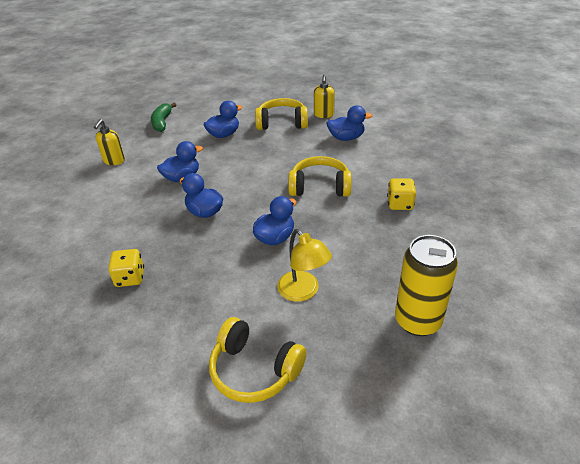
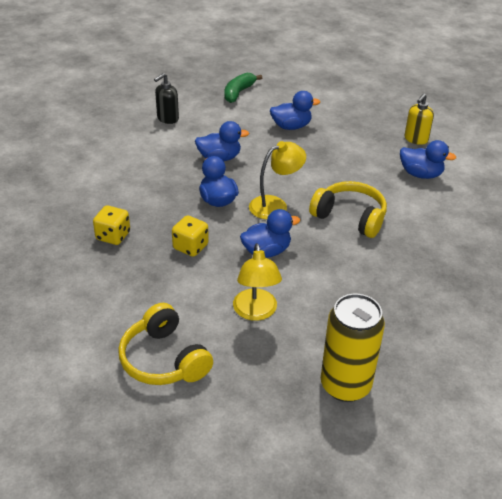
camera: 25 degrees right, 0 degrees up
(114, 161) = (167, 119): yellow soap dispenser -> black soap dispenser
(255, 198) = (275, 205): none -> yellow lamp
(282, 123) = (362, 133): yellow headphones -> none
(400, 204) = (422, 267): yellow dice -> yellow dice (190, 247)

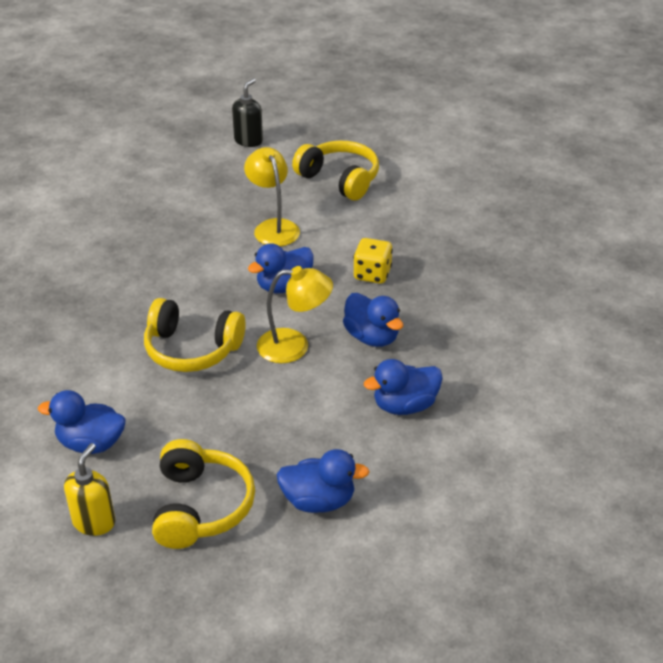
camera: 165 degrees right, 0 degrees up
(113, 236) = (466, 268): yellow dice -> none
(167, 119) = (533, 468): black soap dispenser -> black soap dispenser (248, 141)
(238, 93) = (450, 572): green banana -> none
(275, 205) = (294, 346): yellow lamp -> yellow lamp turned 135 degrees counterclockwise
(291, 126) = (318, 501): blue duck -> blue duck turned 150 degrees counterclockwise
(345, 385) = (175, 190): yellow can -> none
(356, 135) = (200, 507): none -> yellow headphones

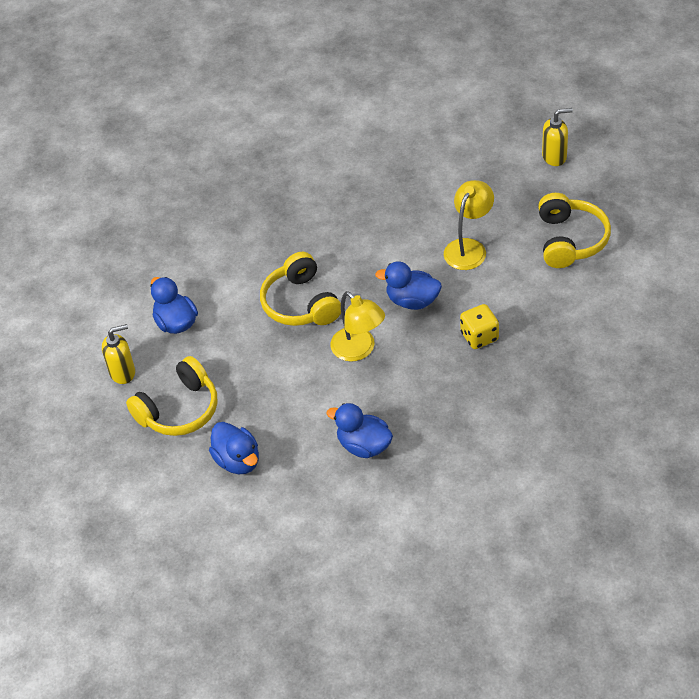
camera: 55 degrees right, 10 degrees up
(248, 141) = (554, 156): black soap dispenser -> yellow soap dispenser
(372, 337) = (412, 383): blue duck -> none

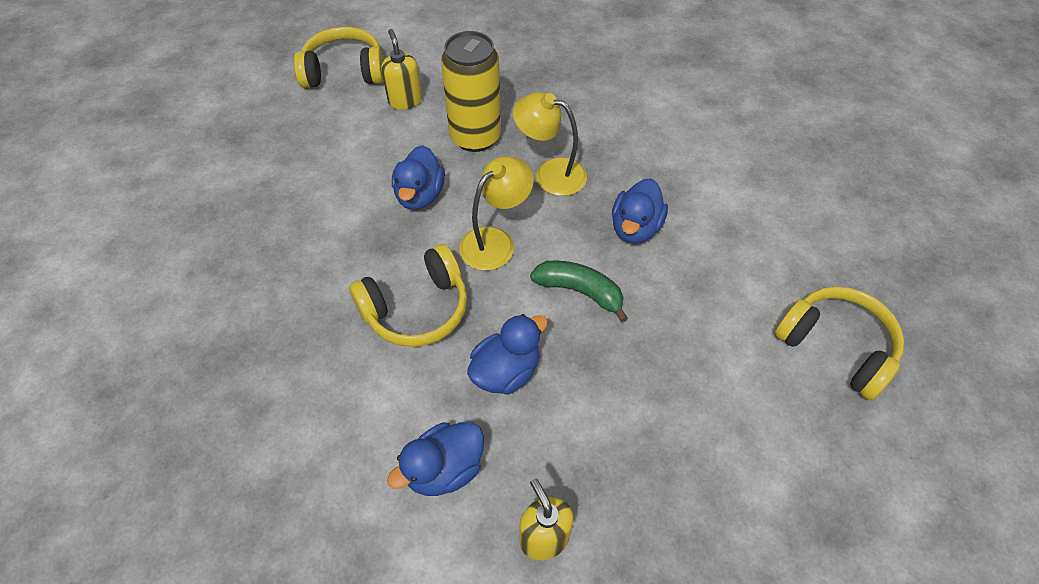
camera: 100 degrees left, 5 degrees up
(179, 409) = (607, 441): yellow headphones -> yellow headphones (836, 347)
(238, 460) = (679, 355): blue duck -> blue duck (506, 371)
(303, 402) = (580, 291): none -> green banana
(469, 247) = (342, 149): yellow lamp -> yellow lamp (550, 174)
(479, 336) = (475, 137): yellow dice -> yellow can
(554, 156) = (216, 83): yellow soap dispenser -> yellow soap dispenser (405, 101)

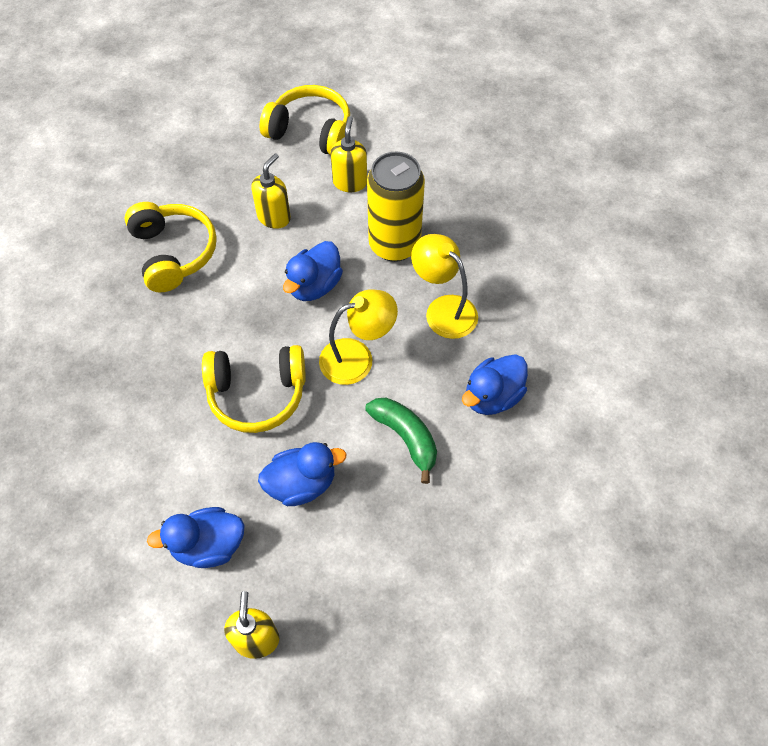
camera: 25 degrees right, 5 degrees up
(348, 152) = (274, 217): none -> yellow soap dispenser
(836, 347) = (613, 593): yellow headphones -> yellow headphones (173, 253)

